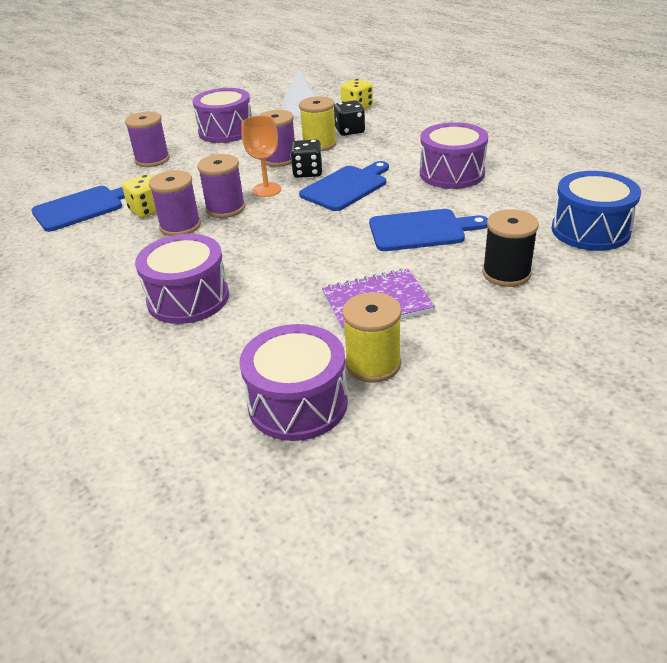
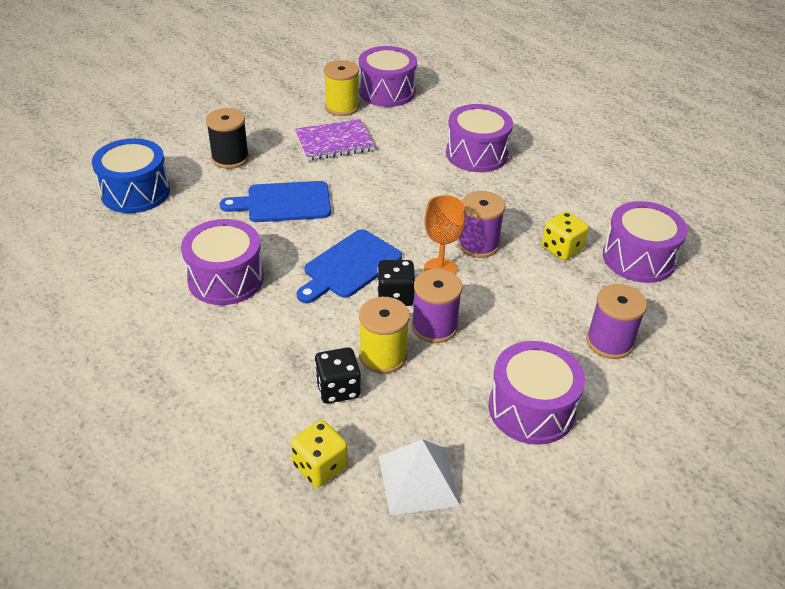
camera: 175 degrees right, 5 degrees up
(82, 207) = (638, 258): blue cutting board -> purple drum
(180, 226) = (516, 224): purple spool -> none

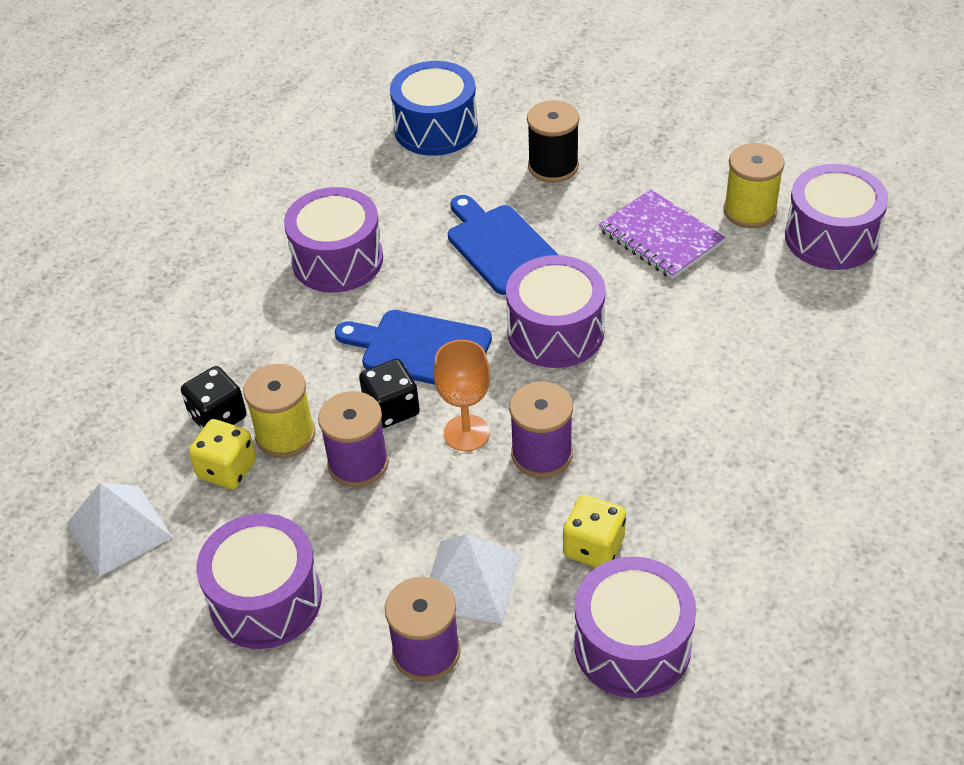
camera: 70 degrees right, 5 degrees up
(320, 466) = (108, 445): yellow dice -> yellow dice (227, 469)
(476, 154) = (753, 385): purple drum -> purple drum (555, 332)
(563, 306) = (470, 581): none -> white pyramid

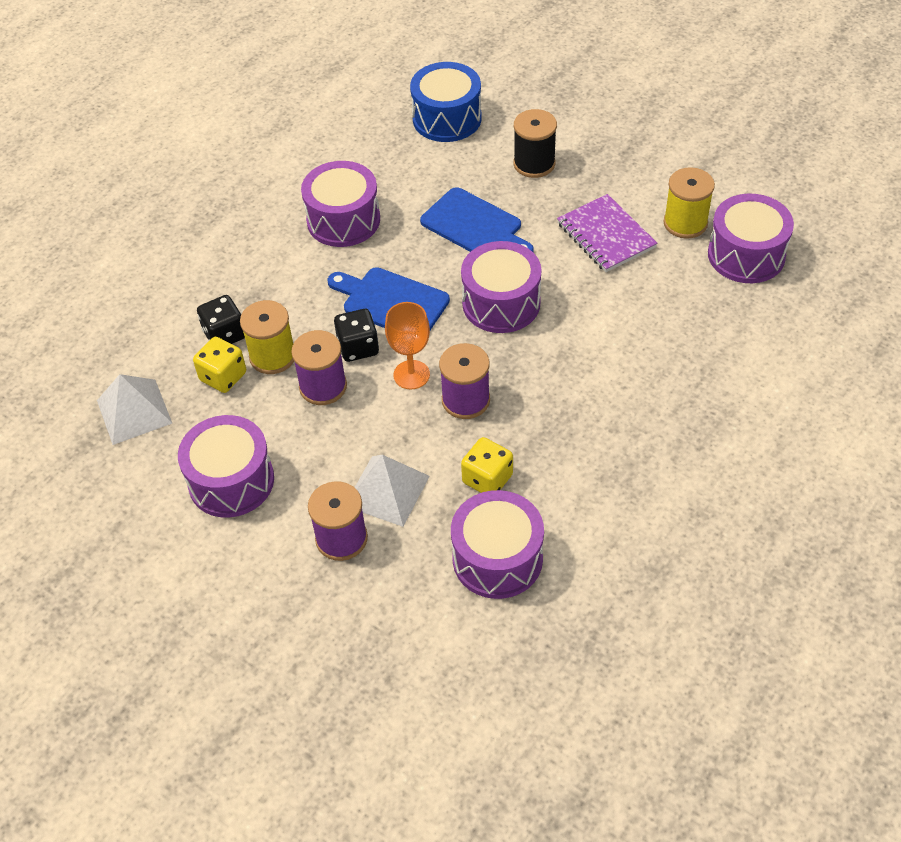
camera: 10 degrees right, 5 degrees up
(500, 246) = (475, 226): blue cutting board -> blue cutting board turned 150 degrees clockwise

